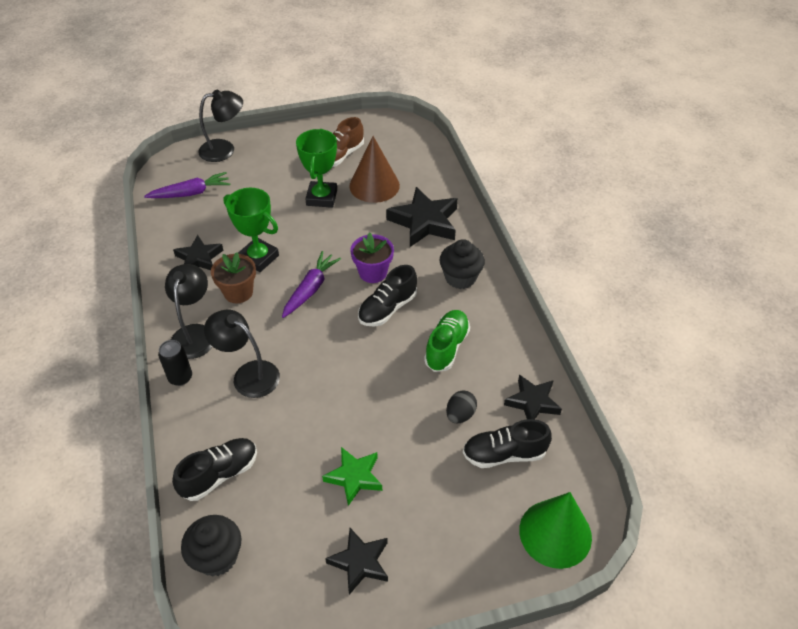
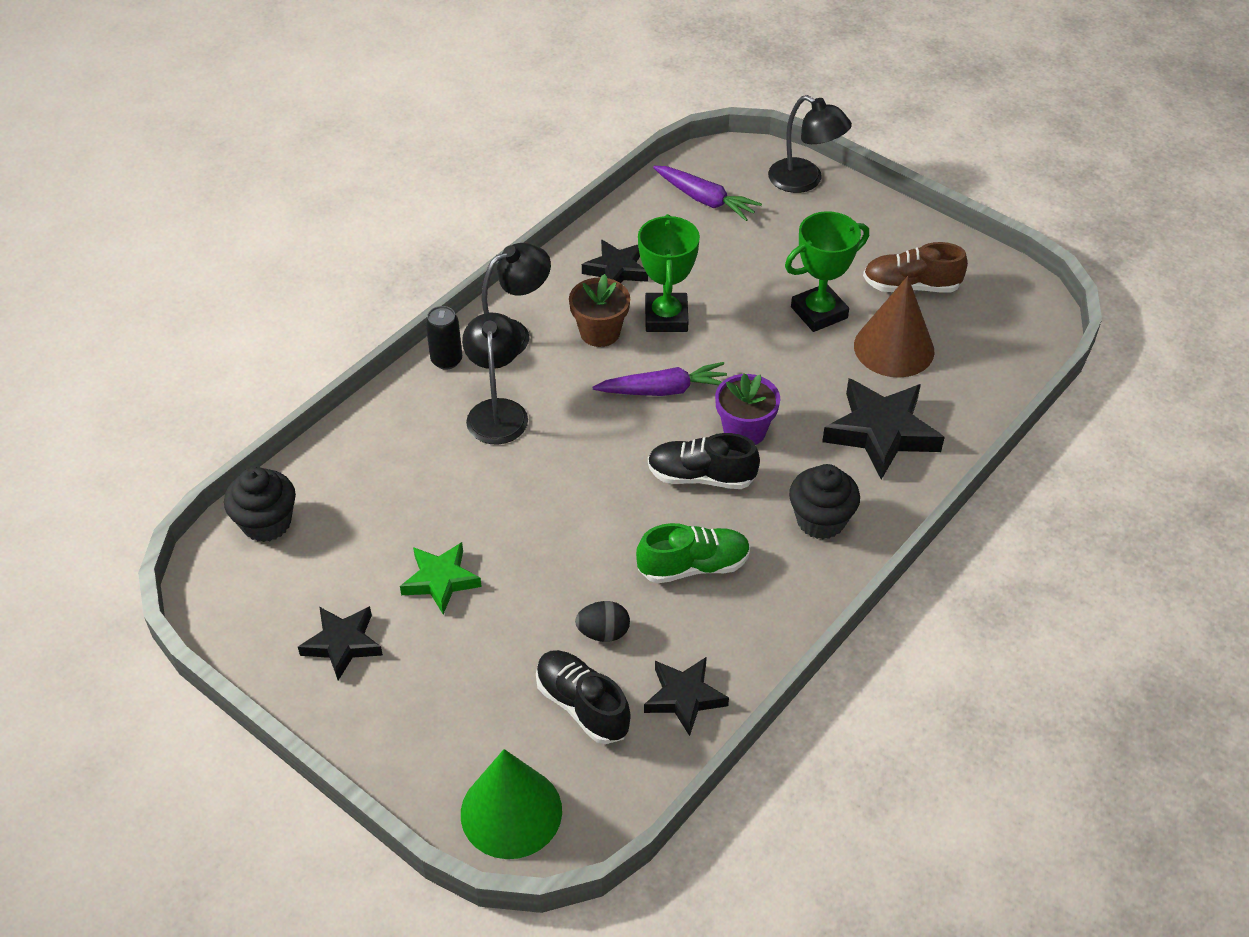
camera: 55 degrees right, 0 degrees up
(219, 475) = (357, 466): black shoe -> none

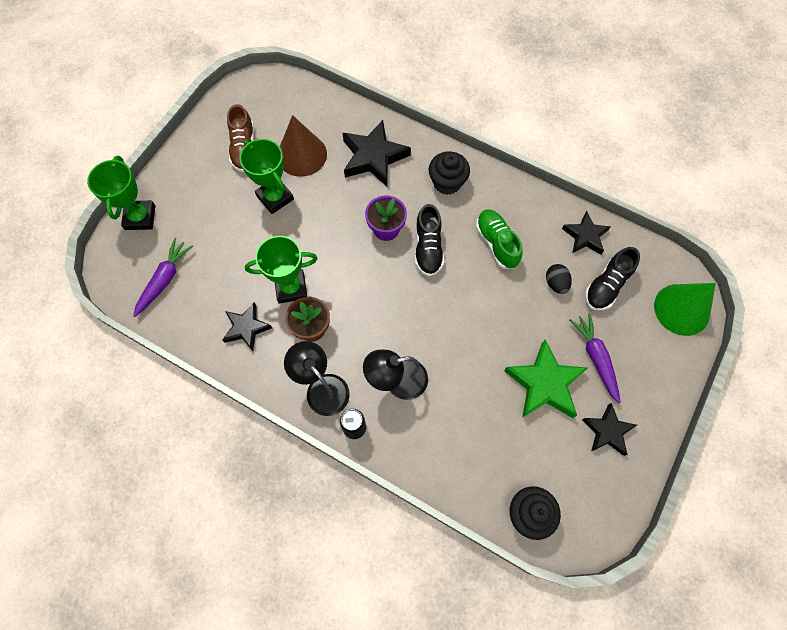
camera: 100 degrees left, 20 degrees up
(440, 580) = (544, 384): green star -> green star, size x1.59
(664, 390) = (359, 279): purple carrot -> purple carrot (595, 358)
(804, 181) = (140, 217): black lamp -> green trophy

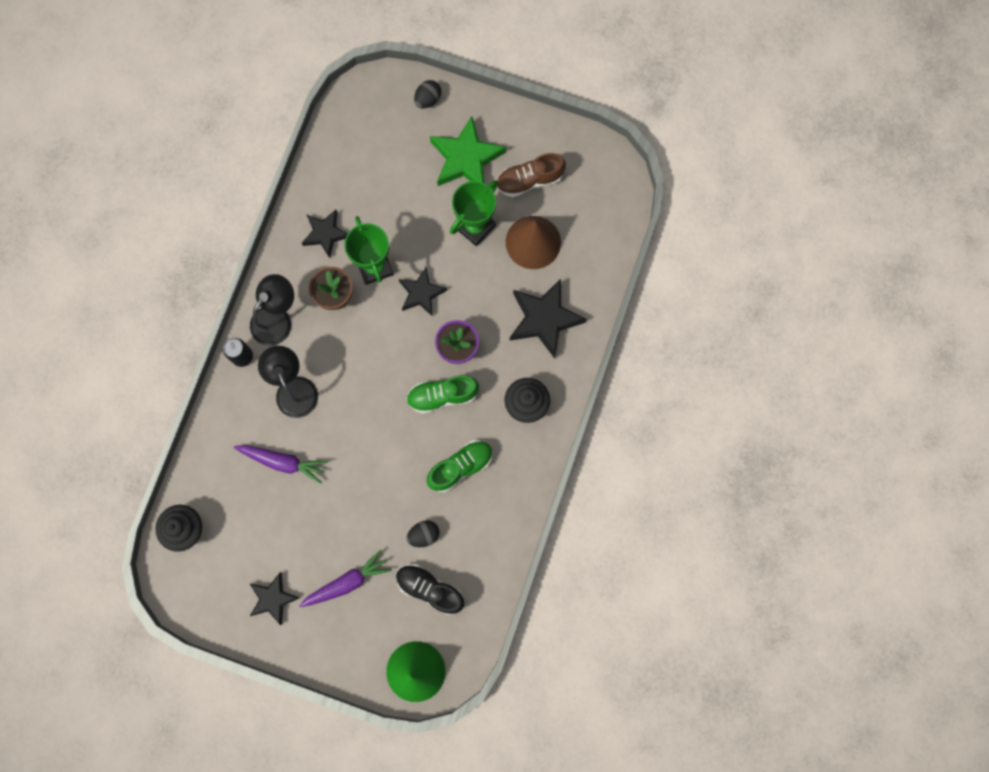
camera: 80 degrees right, 10 degrees up
(140, 217) = (428, 99): green trophy -> black egg
(164, 280) = (363, 143): purple carrot -> purple carrot (283, 462)
(428, 248) = (442, 396): black shoe -> green shoe
(544, 384) = (312, 532): green star -> green star (466, 158)
(585, 236) = (486, 562): black star -> black star (421, 293)

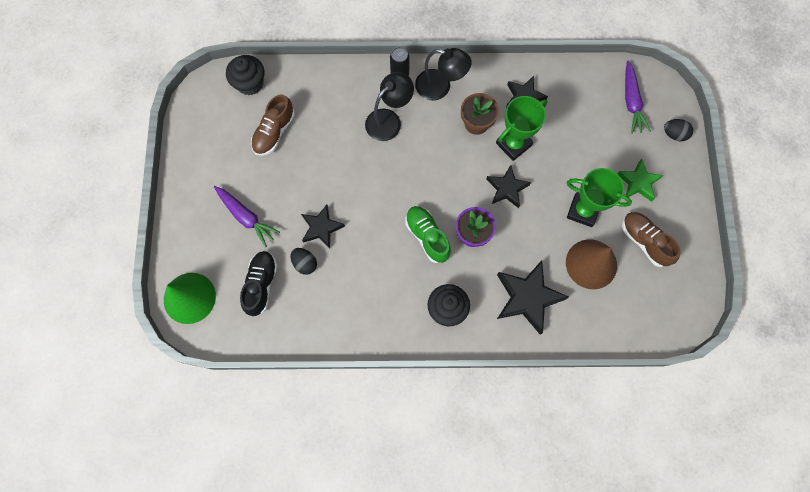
camera: 70 degrees right, 5 degrees down
(258, 520) = (274, 132): none -> brown shoe
(273, 599) = (215, 166): black star -> black star (321, 228)
(283, 462) = (327, 134): purple carrot -> purple carrot (631, 102)
(460, 467) = (372, 273): green shoe -> none
(466, 158) = (638, 182): green star -> green star, size x0.63

